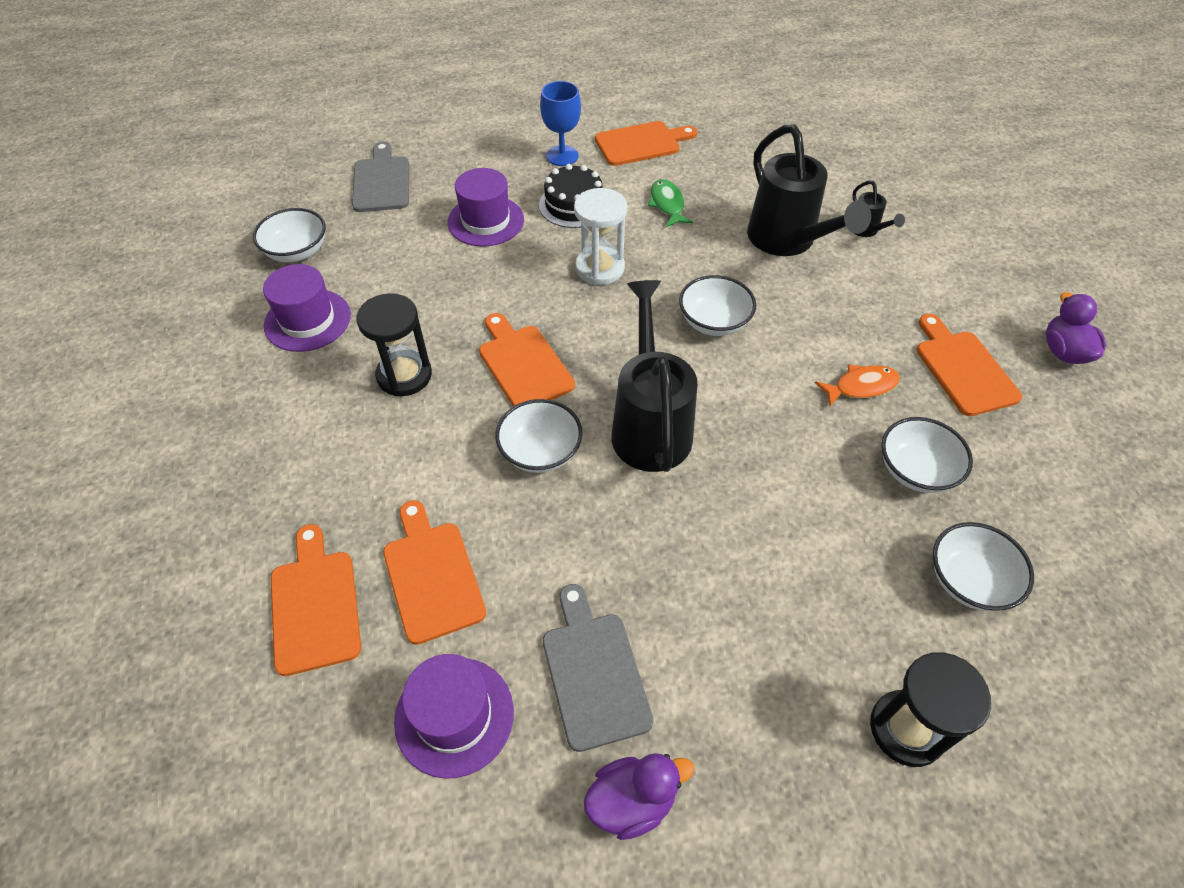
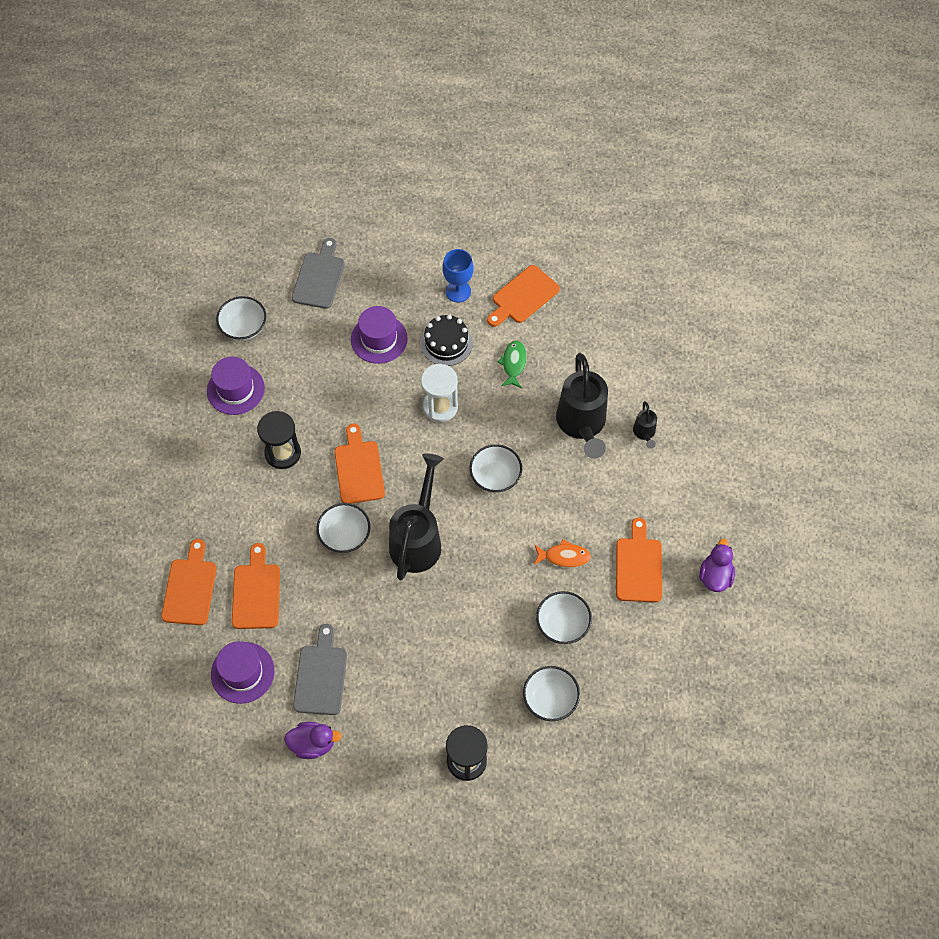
camera: 20 degrees right, 10 degrees up
(641, 143) = (523, 296): orange cutting board -> orange cutting board turned 135 degrees clockwise

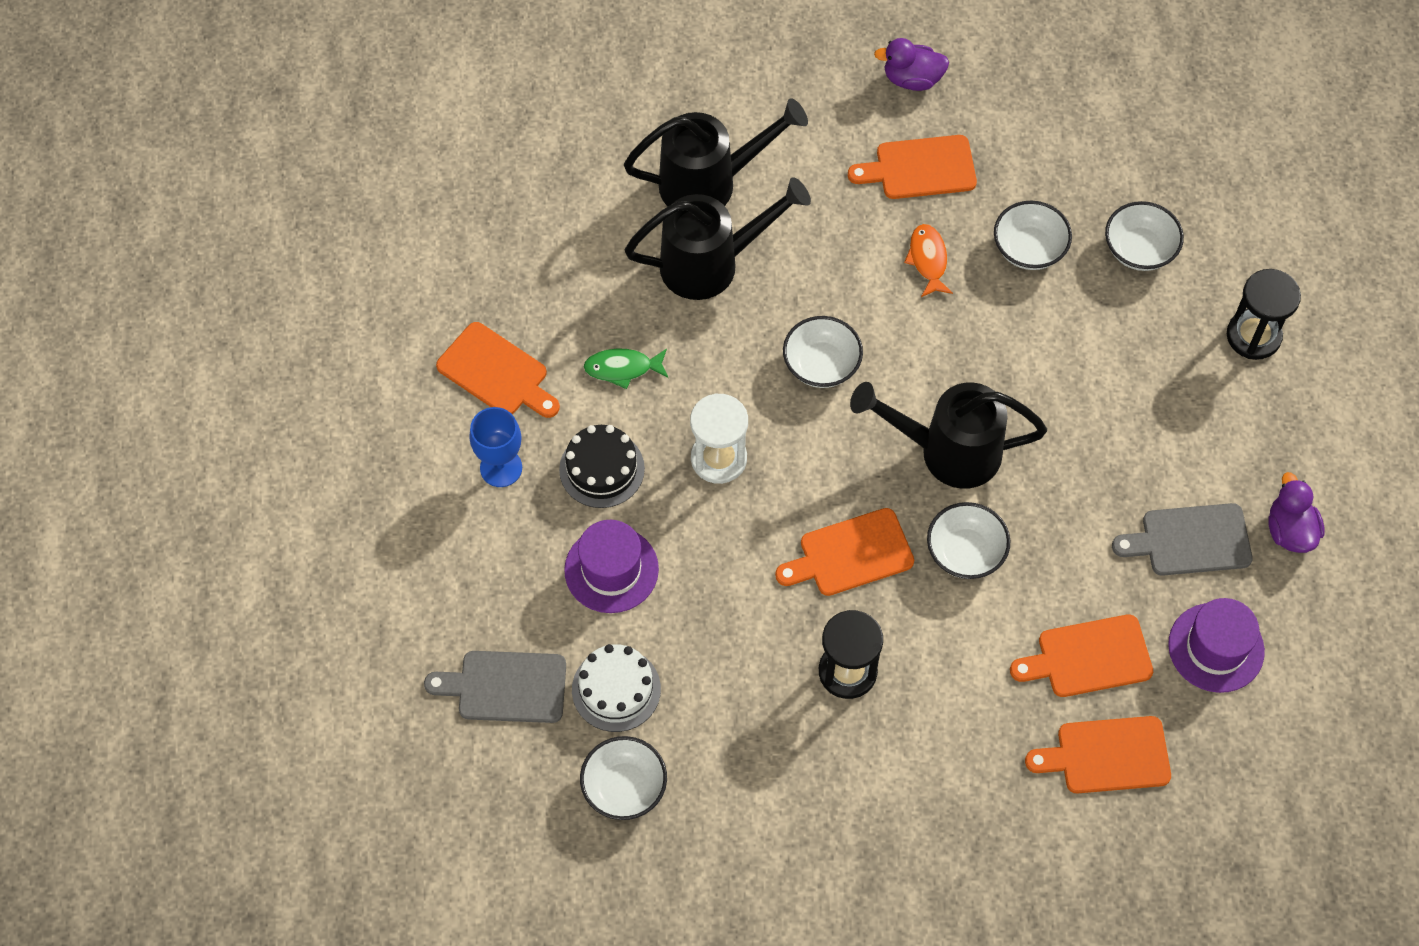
camera: 100 degrees left, 0 degrees up
(235, 389) = (747, 772): purple hat -> none
(303, 331) = (616, 689): none -> white cake
(644, 433) = (709, 183): black watering can -> black watering can, size x2.22

